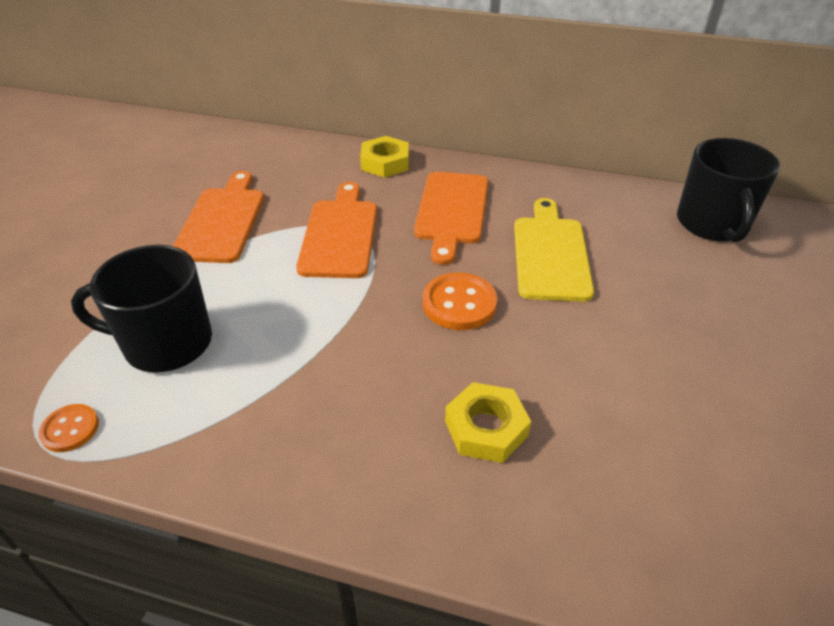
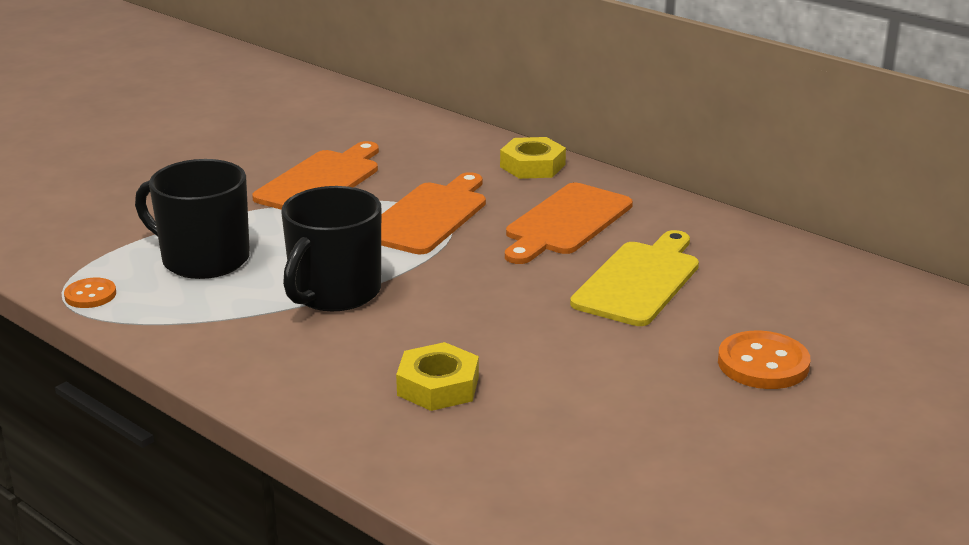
camera: 25 degrees right, 15 degrees down
(459, 303) = (499, 296): orange button -> orange button (763, 364)
(712, 224) = (868, 299): black mug -> black mug (334, 292)

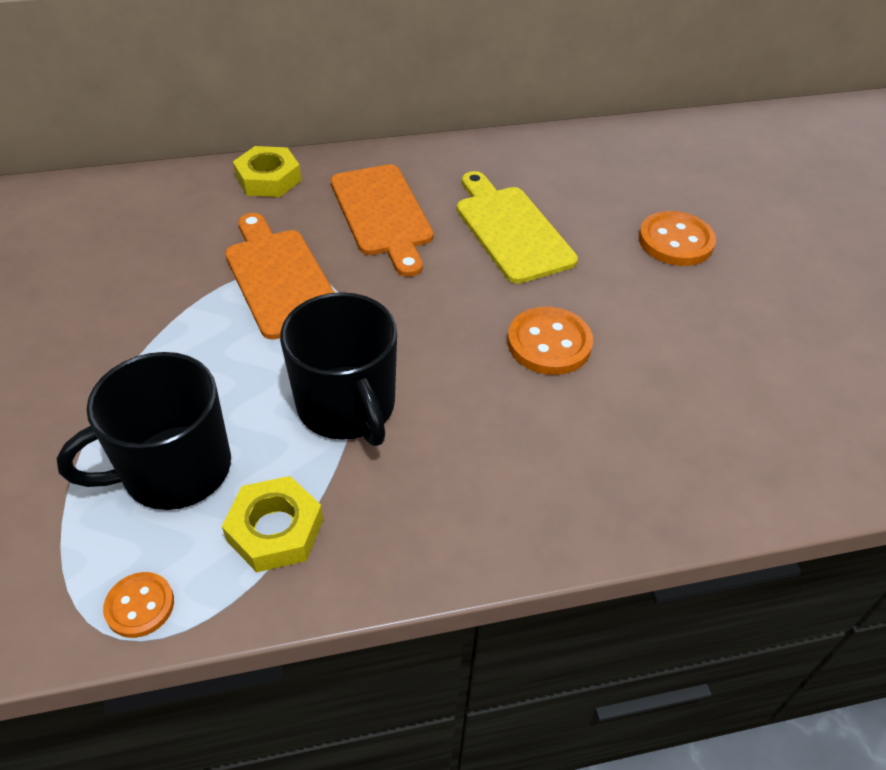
camera: 55 degrees left, 20 degrees up
(321, 181) = (124, 307): orange cutting board -> none
(438, 386) = (566, 421): yellow nut -> yellow nut (275, 530)
(519, 347) = (549, 343): none -> orange button

